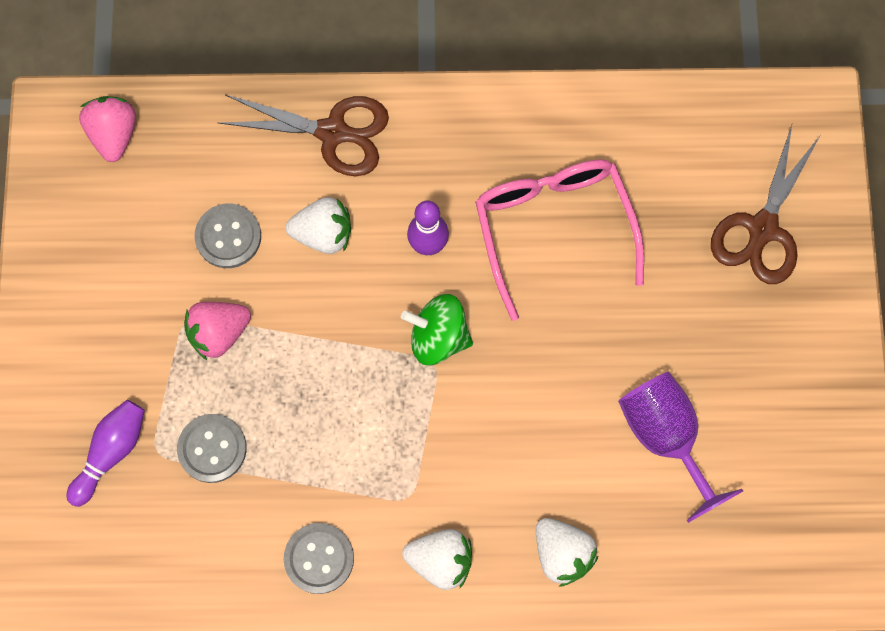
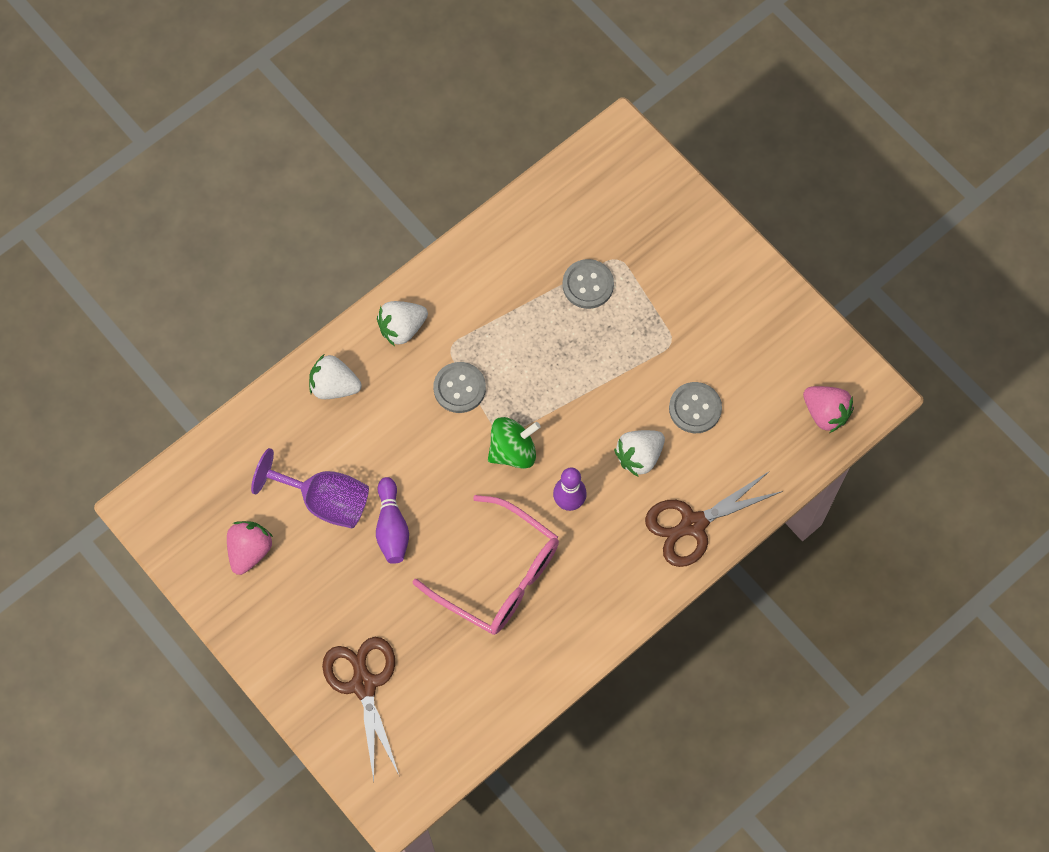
camera: 140 degrees right, 5 degrees down
(111, 452) = (643, 238): purple bowling pin -> purple bowling pin (392, 527)
(219, 333) = (646, 349): pink strawberry -> pink strawberry (250, 551)
(319, 558) = (472, 276): grey button -> grey button (459, 388)

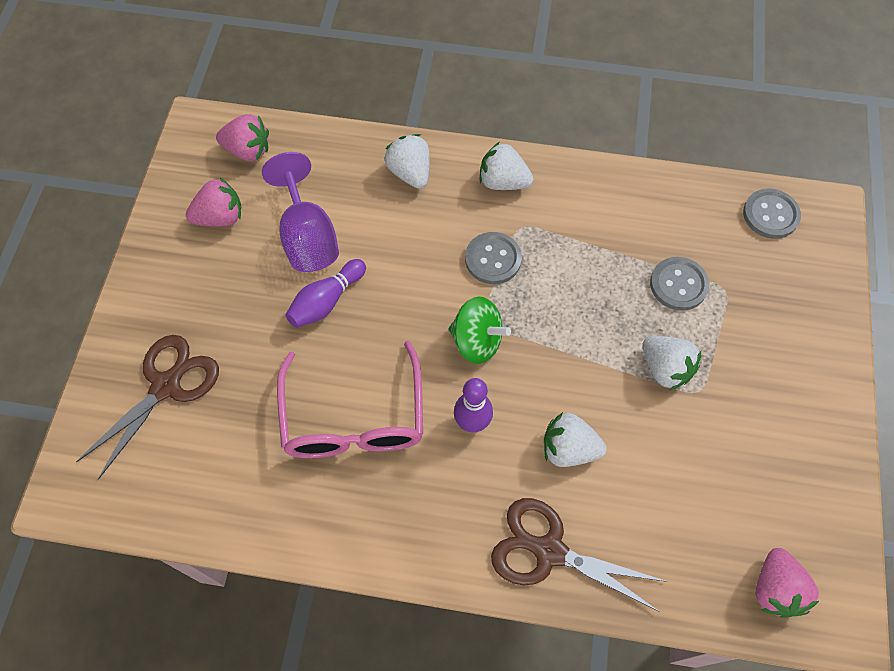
camera: 50 degrees right, 5 degrees down
(204, 487) = (248, 150): none -> pink strawberry
(638, 348) = (665, 369): none -> white strawberry
(695, 408) = (659, 461): grey button -> grey button (770, 215)

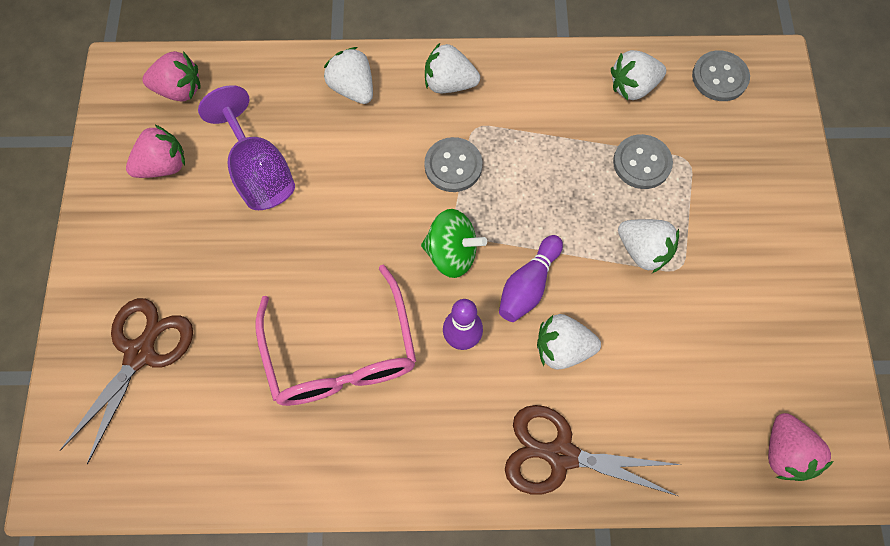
camera: 10 degrees left, 5 degrees up
(326, 301) = (291, 236): purple bowling pin -> purple bowling pin (528, 285)
(682, 211) = (633, 87): none -> white strawberry

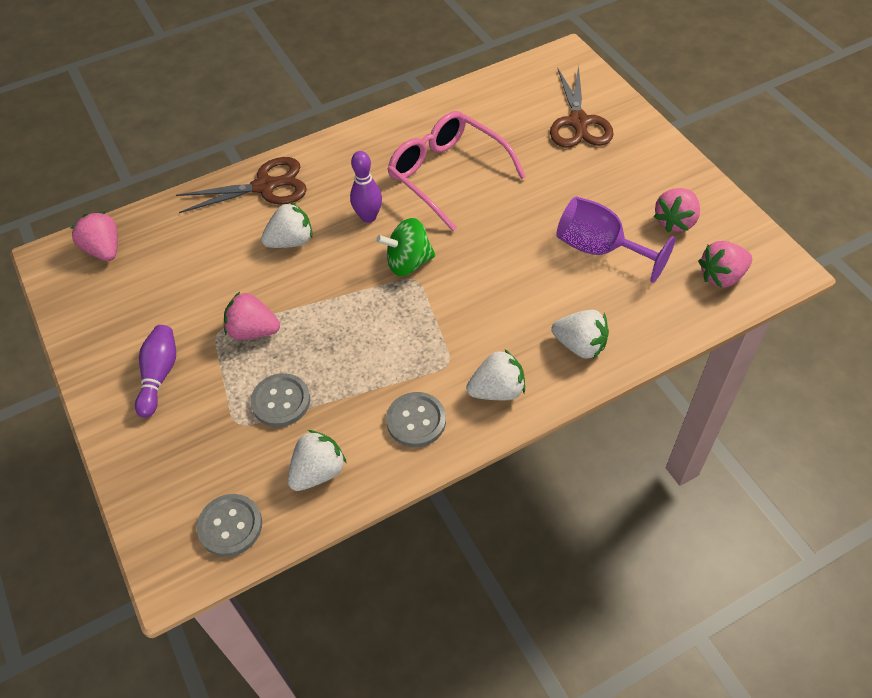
camera: 155 degrees right, 15 degrees down
(453, 166) = (447, 323): grey button -> grey button (416, 421)
(528, 285) = (336, 268): purple bowling pin -> purple bowling pin (159, 375)
(643, 250) = (253, 331): white strawberry -> pink strawberry

